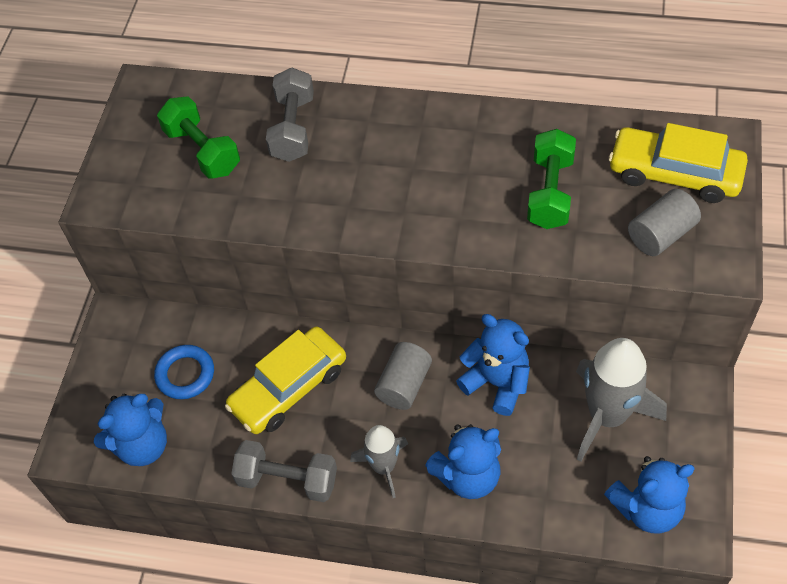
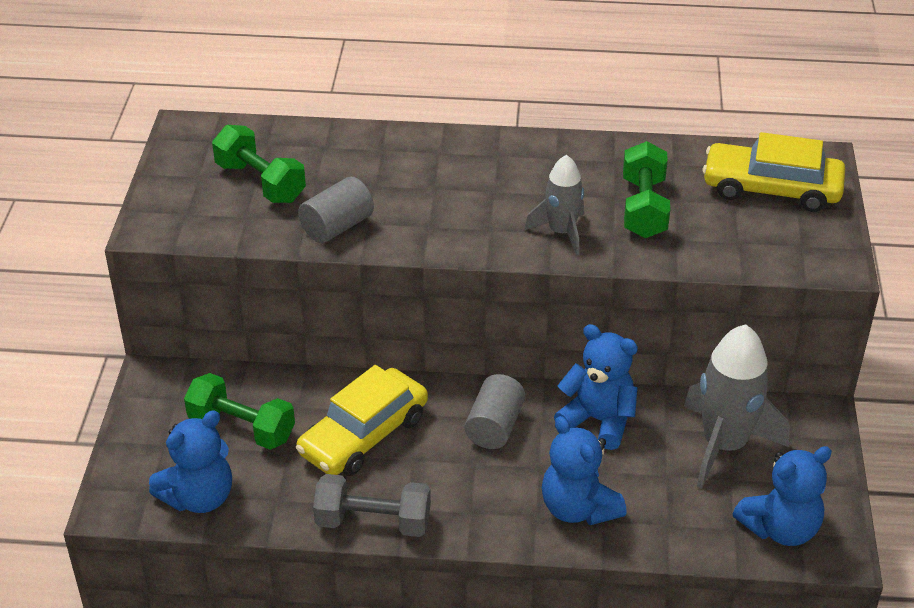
camera: 10 degrees left, 15 degrees down
(185, 374) = (242, 427): blue ring -> green dumbbell
(293, 128) = (358, 161): grey dumbbell -> none
(384, 467) = (482, 504): grey rocket -> grey rocket (561, 232)
(468, 476) = (578, 508): blue teddy bear -> blue teddy bear turned 90 degrees clockwise
(661, 234) = (765, 240): grey cylinder -> grey cylinder (337, 227)

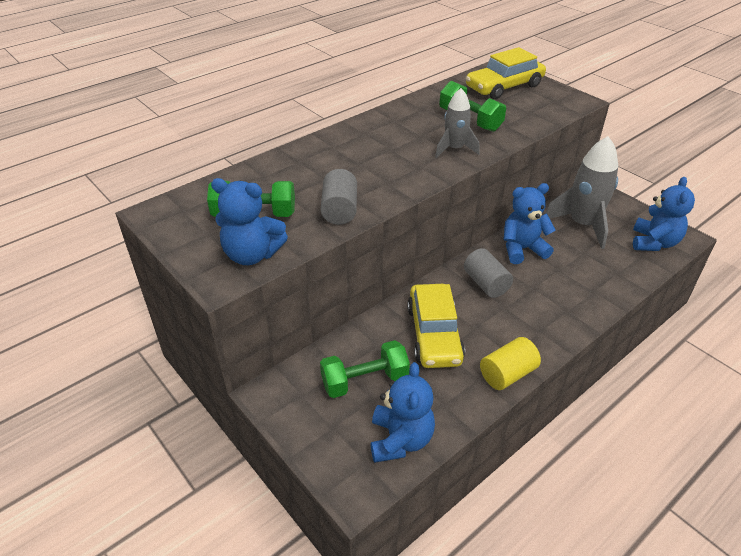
camera: 45 degrees left, 0 degrees up
(373, 522) = (507, 374): grey dumbbell -> yellow cylinder
(578, 508) = (577, 293): blue teddy bear -> blue teddy bear (252, 255)

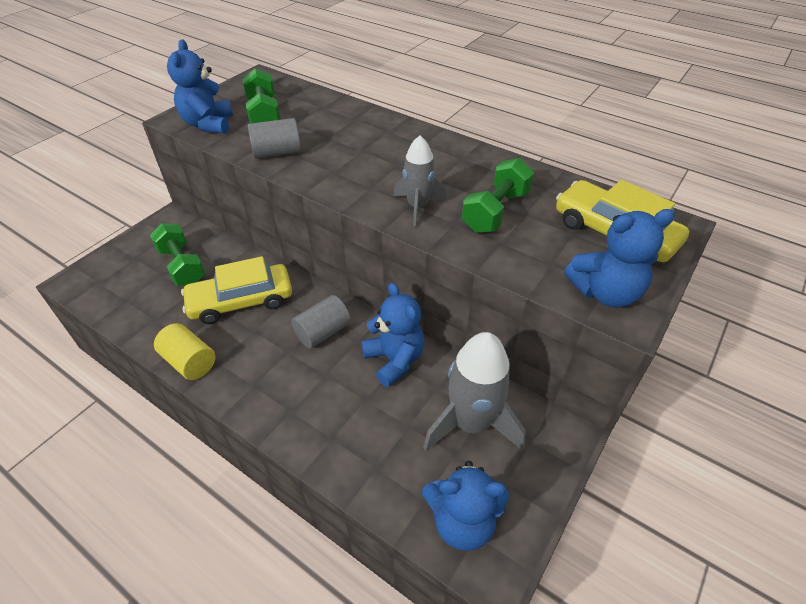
camera: 75 degrees right, 5 degrees up
(400, 440) = (118, 297): blue teddy bear -> blue teddy bear (605, 292)

